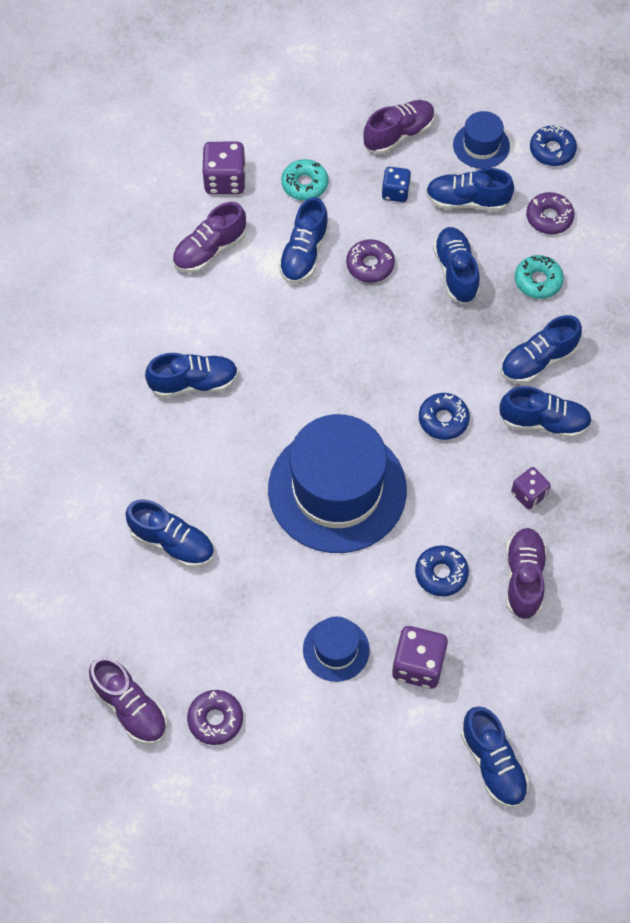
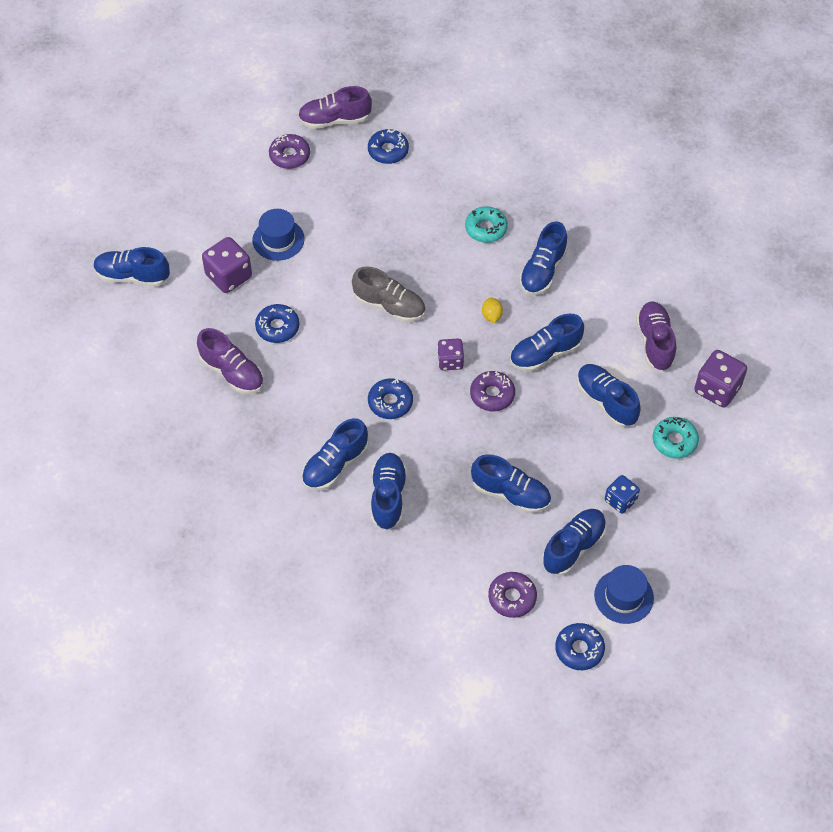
camera: 125 degrees right, 5 degrees down
(137, 621) = (388, 151): none -> blue donut
(172, 542) = (428, 196): blue shoe -> blue shoe (545, 353)
(280, 395) = (492, 316): none -> yellow lemon
(337, 489) = (389, 306): blue hat -> grey shoe
(370, 265) = (562, 439): purple donut -> purple donut (492, 395)
(398, 135) = (679, 540): purple shoe -> none
(529, 494) = (288, 417): purple dice -> purple dice (450, 361)
(538, 281) = (458, 546): turquoise donut -> turquoise donut (486, 228)

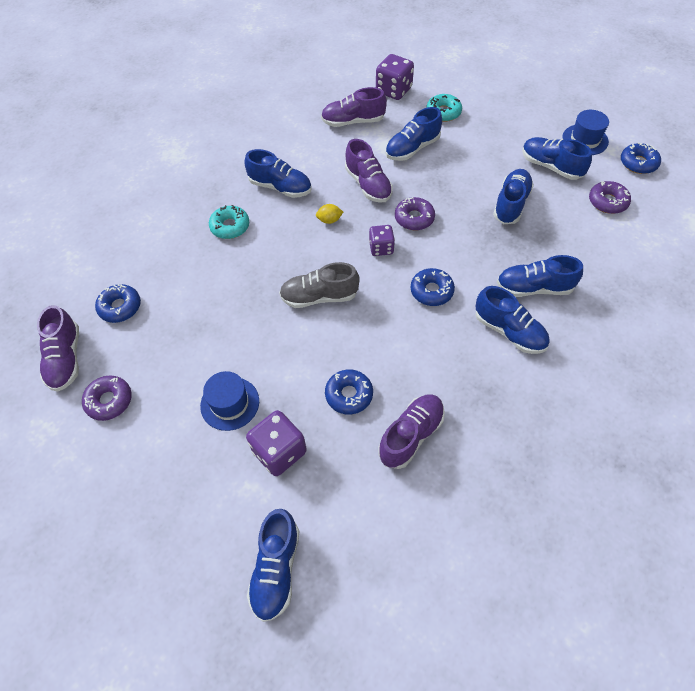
camera: 90 degrees left, 0 degrees up
(389, 306) = (319, 297): grey shoe -> grey shoe turned 120 degrees counterclockwise
(545, 353) = (368, 185): blue shoe -> purple shoe
(620, 500) = (502, 141): blue dice -> none

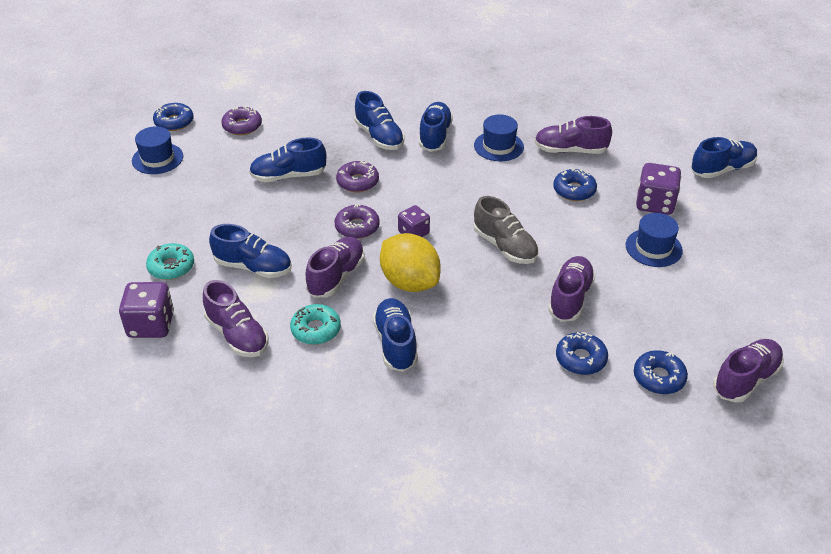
camera: 125 degrees left, 15 degrees down
(109, 401) = (738, 320): purple donut -> purple donut (357, 182)
(230, 226) = (486, 353): turquoise donut -> turquoise donut (316, 329)
(232, 304) = (570, 298): none -> purple shoe
(329, 220) = (410, 282): yellow lemon -> yellow lemon, size x2.41
(431, 291) = (434, 186): blue donut -> blue donut (581, 359)
(459, 375) = (498, 146): none -> blue hat
(551, 167) = (215, 168): blue shoe -> none

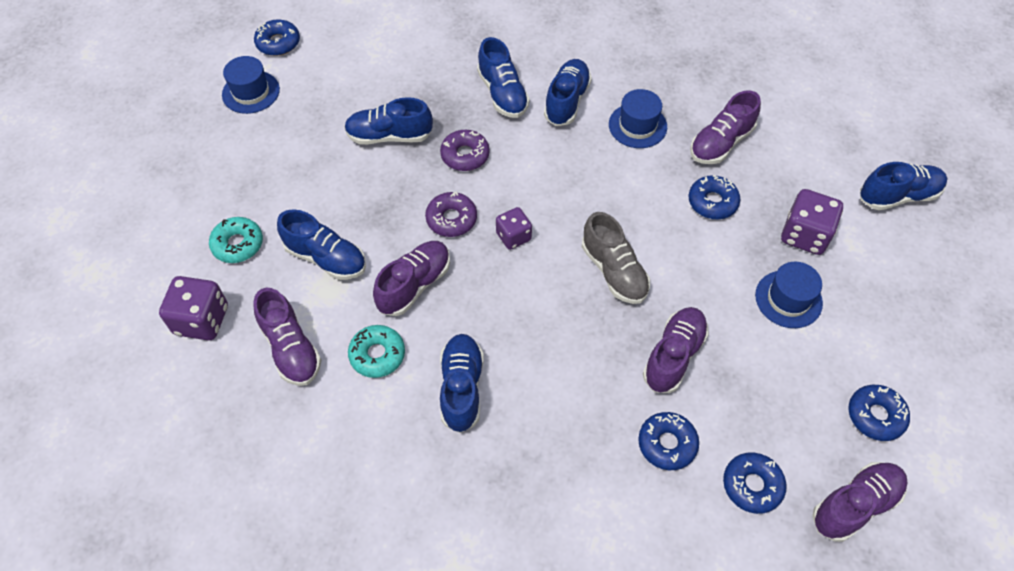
camera: 10 degrees right, 15 degrees up
(242, 126) = (352, 58): purple donut -> none
(410, 282) = (495, 305): yellow lemon -> none
(570, 150) = (721, 143): purple shoe -> purple shoe turned 60 degrees counterclockwise
(745, 317) = (875, 416): none -> blue donut

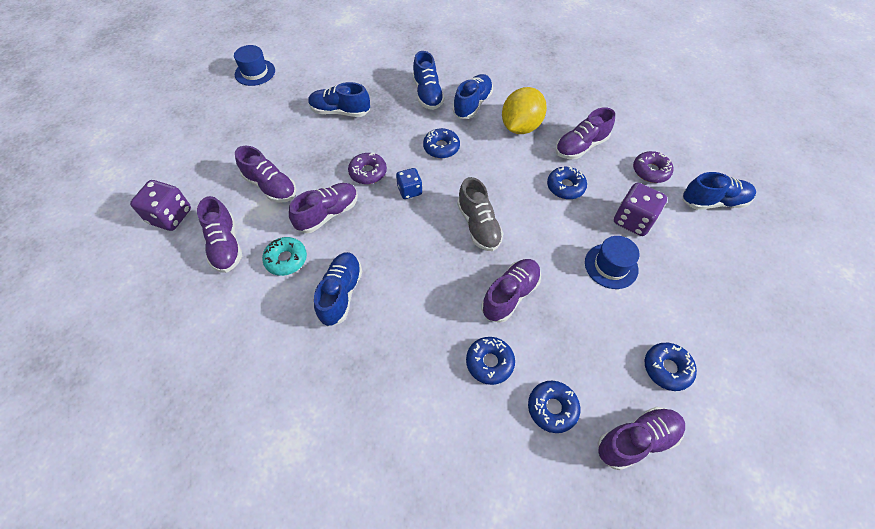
camera: 10 degrees right, 0 degrees up
(238, 244) = (213, 169): turquoise donut -> none
(278, 43) = (283, 44): blue donut -> blue donut (441, 147)
(326, 258) = (271, 186): blue shoe -> purple shoe
(465, 155) = (390, 131): purple donut -> purple donut (650, 171)
(513, 236) = (409, 190): purple dice -> blue dice
(637, 125) = (520, 127): blue hat -> yellow lemon

